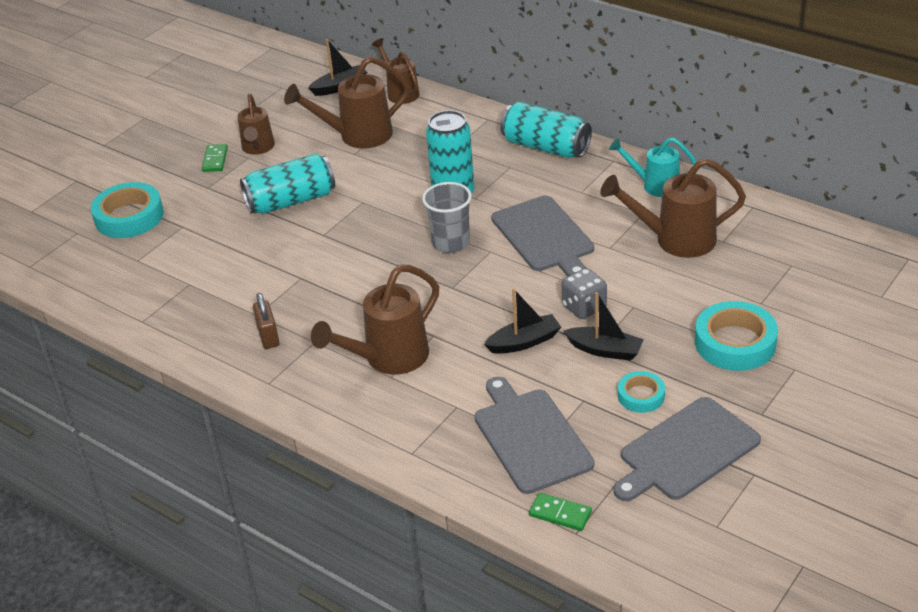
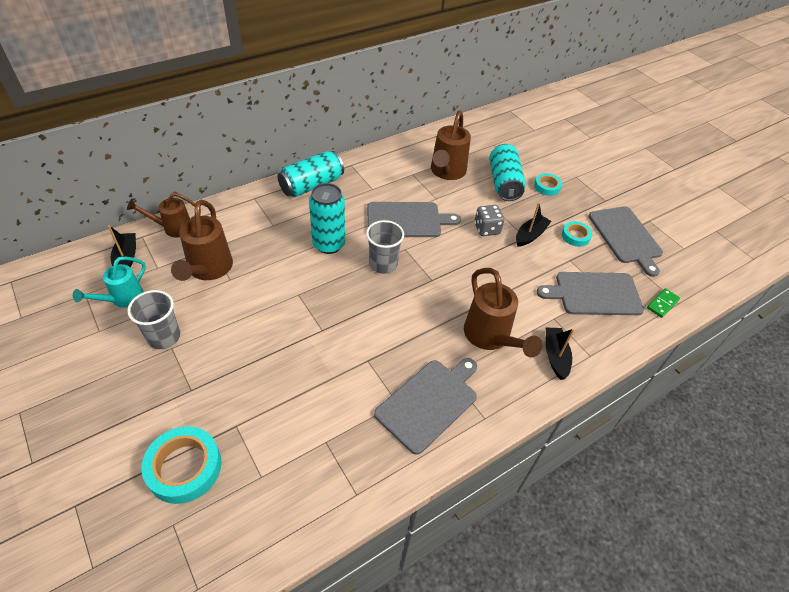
camera: 75 degrees left, 10 degrees up
(215, 160) = (152, 373): green domino -> none
(258, 148) = (164, 337): brown watering can -> grey cup
(268, 336) = (429, 402): brown padlock -> grey cutting board
(291, 201) = (261, 337): turquoise can -> turquoise can (504, 183)
(524, 342) = (506, 266): black boat -> black boat (555, 356)
(655, 185) = (389, 159): turquoise watering can -> turquoise watering can (123, 299)
(735, 343) = (547, 187): turquoise tape -> turquoise tape, size x0.56

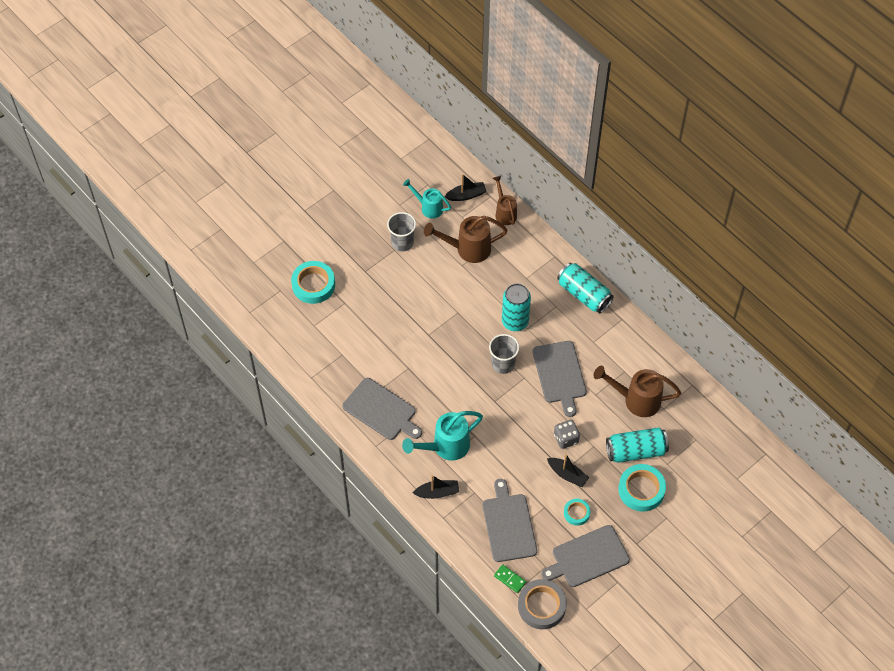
camera: 85 degrees right, 10 degrees up
(490, 337) = (446, 447): brown watering can -> turquoise watering can
(547, 187) = (641, 490): turquoise tape -> turquoise tape, size x1.78
(689, 282) = (541, 606): none -> grey tape

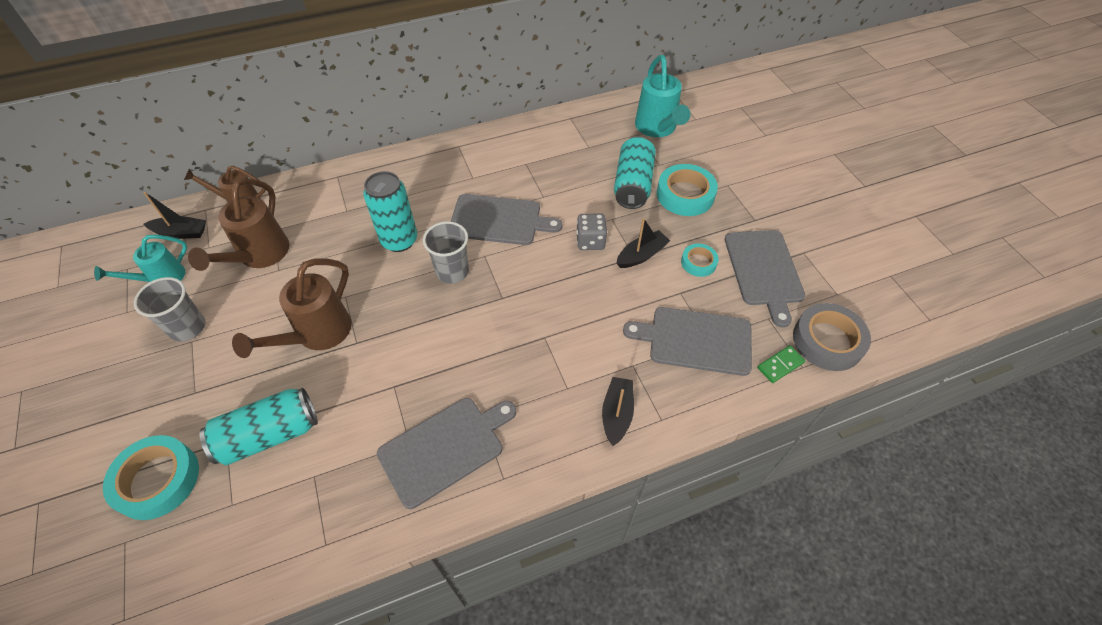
camera: 70 degrees left, 5 degrees down
(446, 447) = (546, 378): turquoise watering can -> turquoise watering can (657, 128)
(466, 195) = (181, 233): black boat -> black boat turned 90 degrees clockwise
(584, 294) = (405, 167): turquoise can -> turquoise can (269, 435)
(636, 400) = (567, 165): brown watering can -> brown watering can (317, 334)

